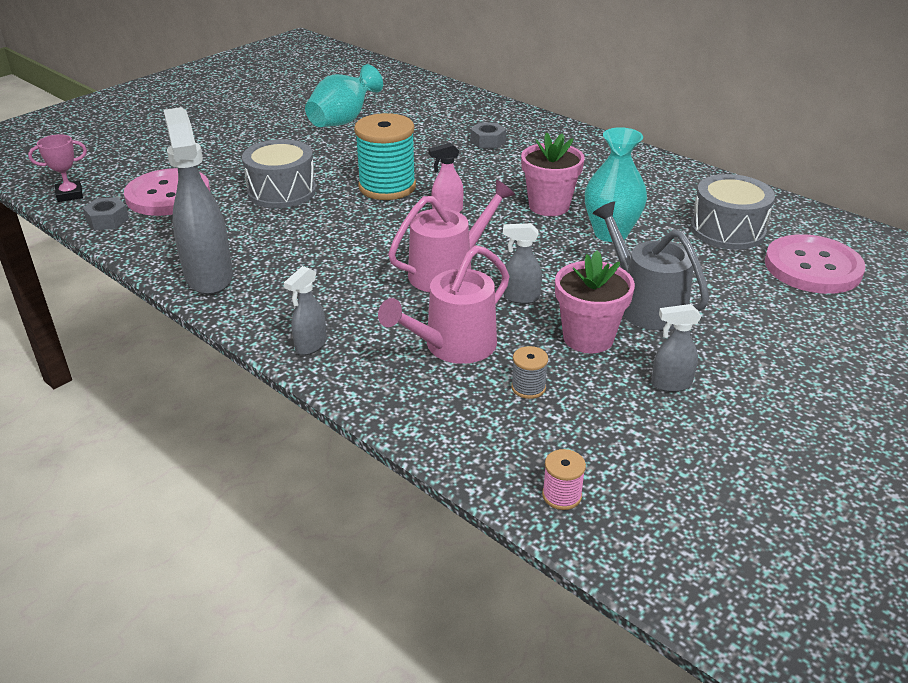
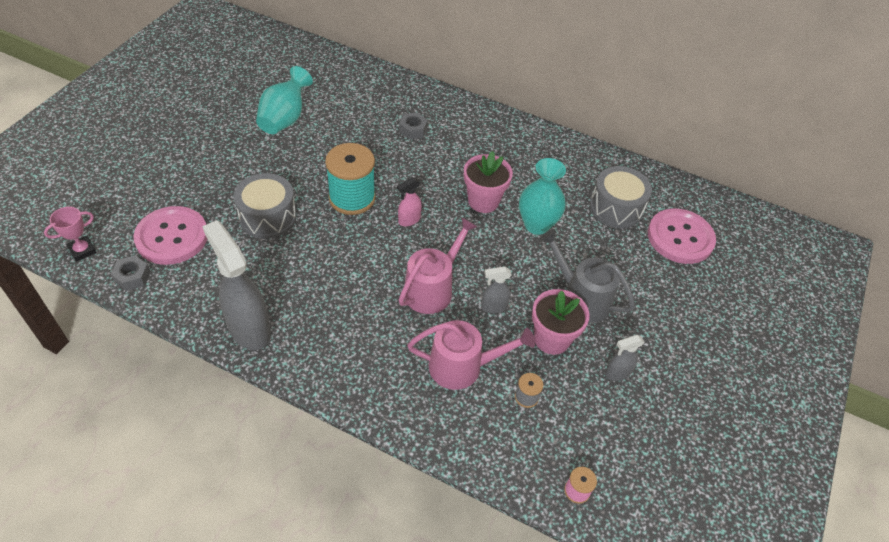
camera: 20 degrees left, 15 degrees up
(310, 345) = (359, 388): grey spray bottle -> none
(453, 346) = (462, 366): pink watering can -> pink watering can turned 120 degrees counterclockwise

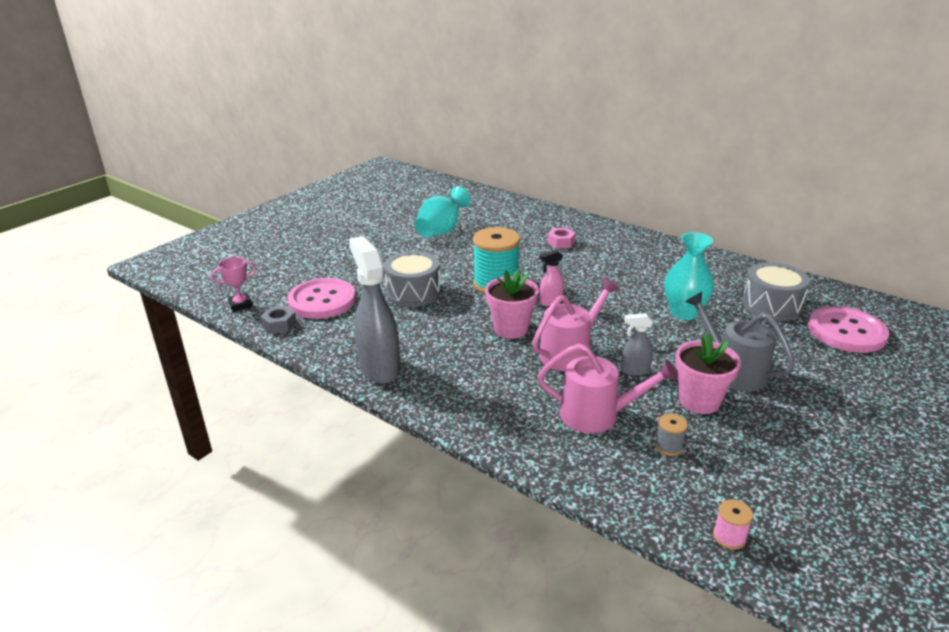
camera: 15 degrees right, 20 degrees down
(413, 130) = (561, 242): grey nut -> pink nut
(483, 201) = (628, 293): pink flower pot -> pink flower pot (511, 329)
(617, 373) = (777, 435): grey spray bottle -> none

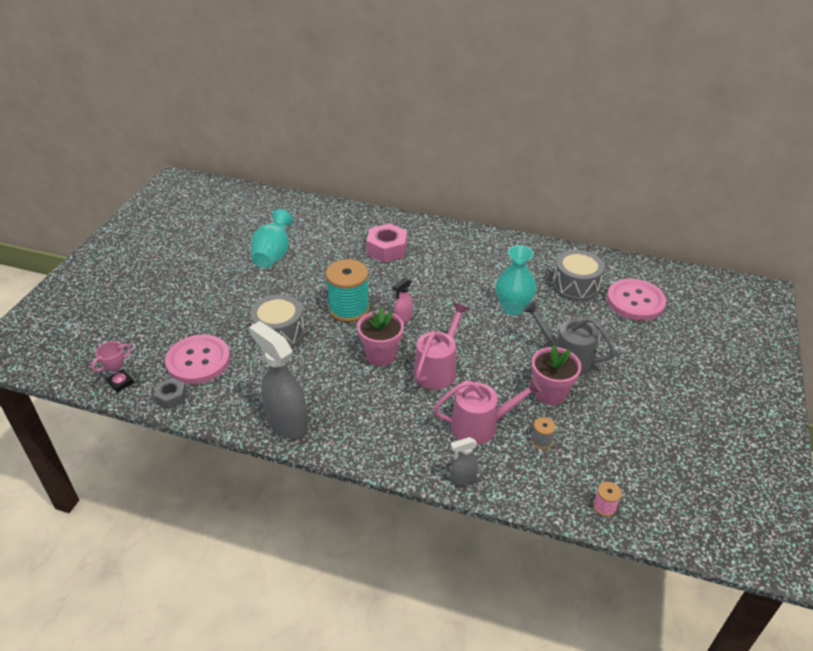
camera: 20 degrees left, 10 degrees up
(561, 242) = (387, 249): pink nut -> pink nut, size x1.72
(634, 370) = (494, 375): grey spray bottle -> grey spray bottle (462, 479)

